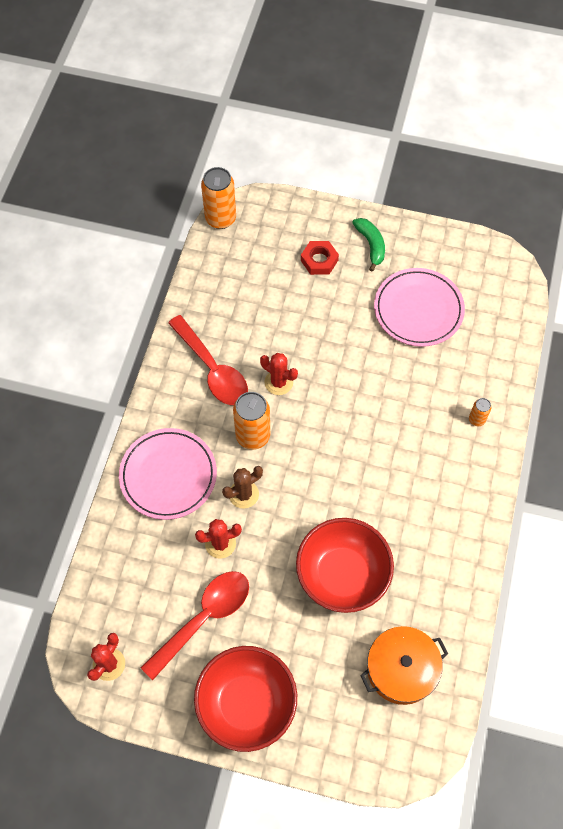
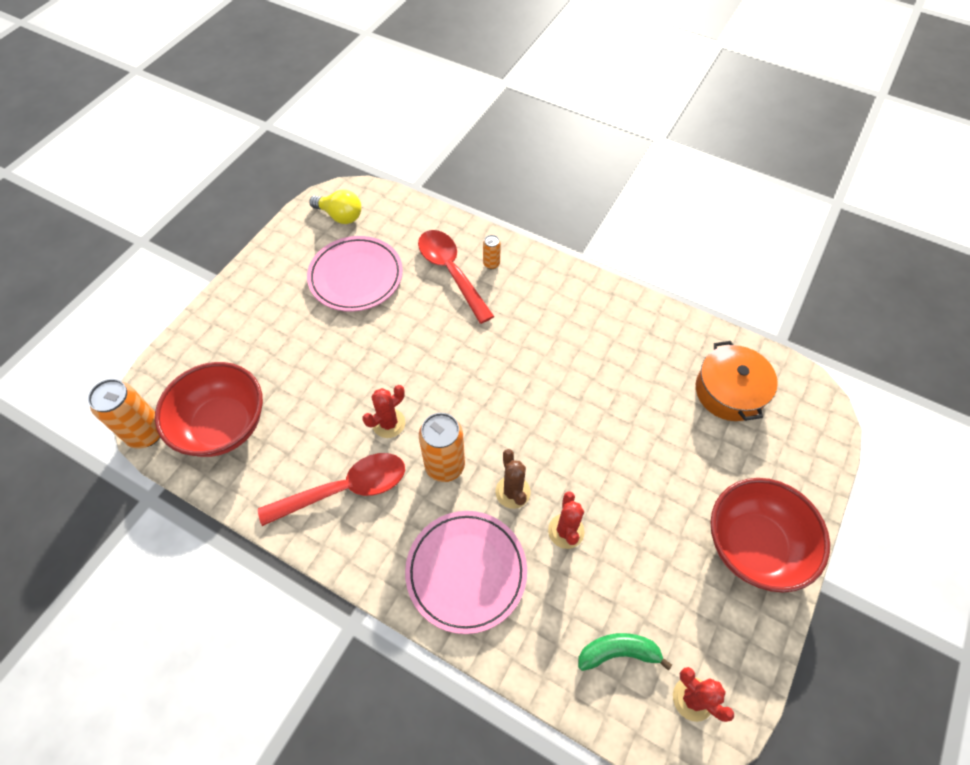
camera: 75 degrees left, 5 degrees down
(204, 618) = (651, 570): red spoon -> red spoon (451, 272)
(319, 260) = (256, 347): red nut -> none
(342, 575) = (625, 417): red bowl -> red bowl (223, 425)
(371, 245) = (262, 296): green banana -> green banana (618, 652)
(484, 273) = (340, 216): none -> yellow light bulb

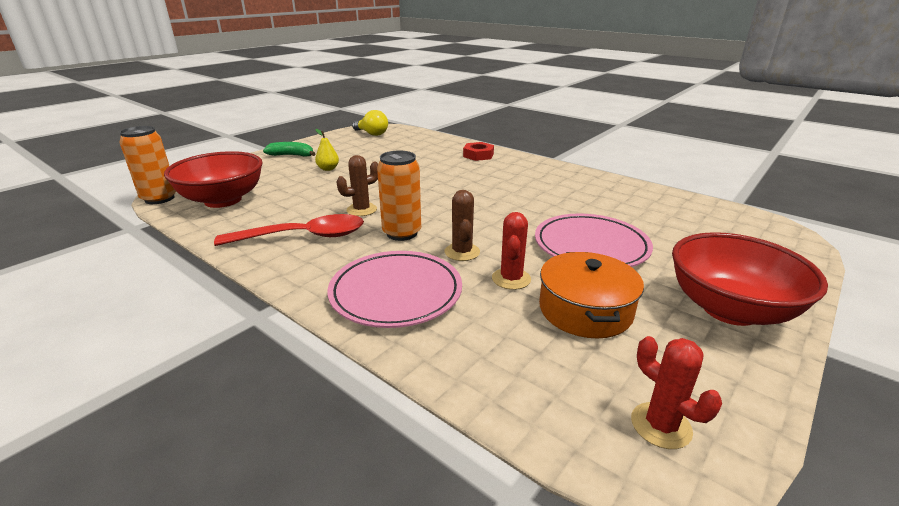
camera: 10 degrees right, 30 degrees down
(317, 328) = (328, 169): none -> yellow pear
(356, 277) = (370, 153): pink plate -> pink plate (591, 246)
(388, 423) = (361, 210): red cactus -> brown cactus
(451, 272) = (445, 156): red spoon -> none
(491, 264) = (478, 155): orange can -> red nut
(618, 652) = (558, 370): green banana -> green banana (292, 155)
(729, 391) = (688, 220): orange pot -> orange pot (585, 310)

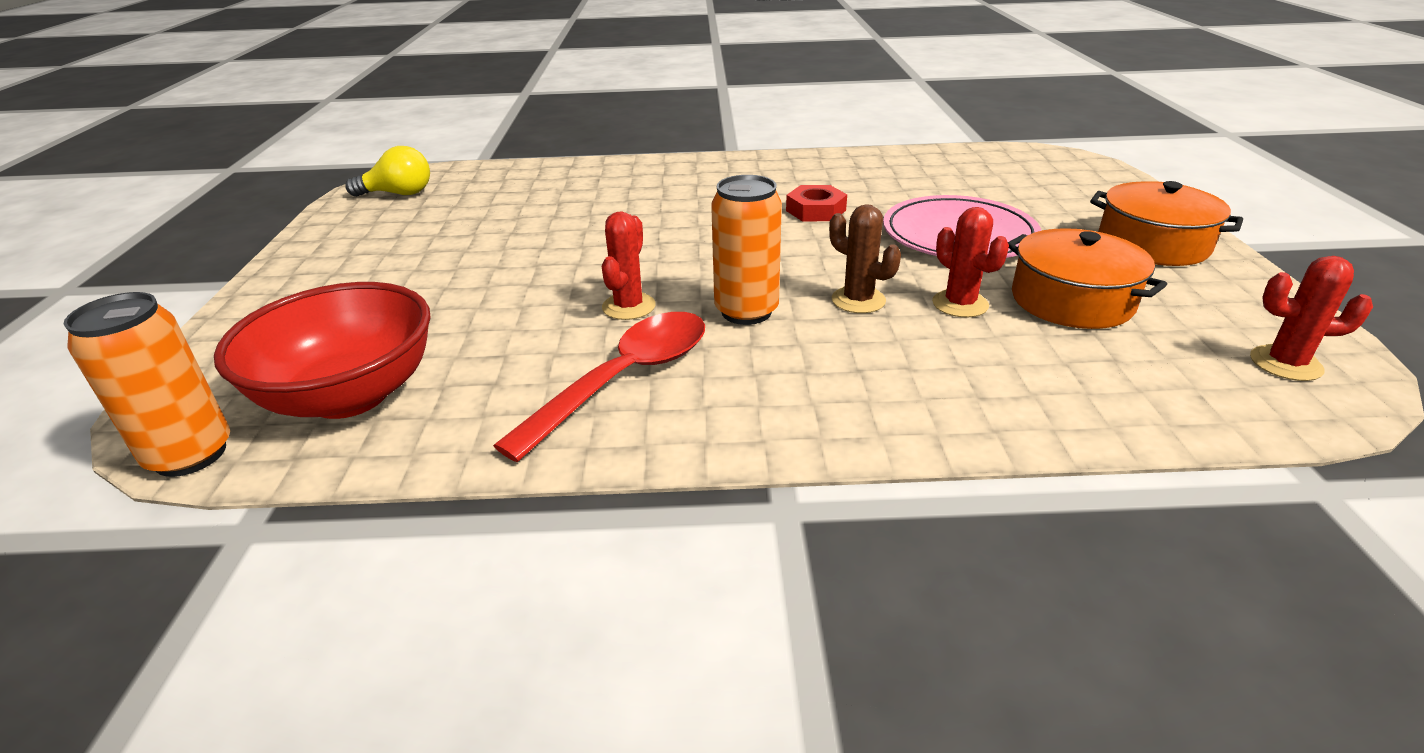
camera: 40 degrees left, 5 degrees up
(292, 155) = (319, 275): green banana -> none
(328, 169) = (441, 271): yellow pear -> none
(361, 210) = (628, 306): brown cactus -> red cactus
(396, 293) = (888, 381): pink plate -> none
(478, 155) = (633, 175): red nut -> red nut (815, 210)
(729, 309) = (1152, 244): red bowl -> orange pot

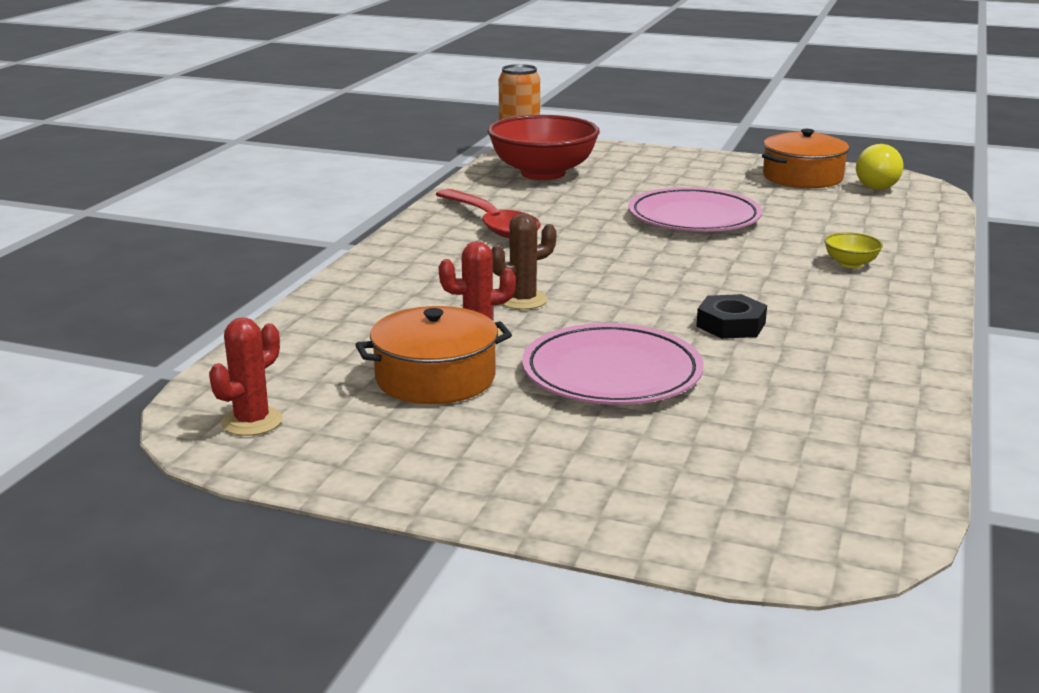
camera: 110 degrees right, 10 degrees down
(539, 259) = (694, 218): none -> pink plate
(628, 306) = (586, 234): red cactus -> none
(640, 187) = (850, 264): none -> yellow bowl
(746, 311) = (543, 264): orange can -> none
(815, 210) = (731, 325): red nut -> black nut
(1152, 244) = (499, 470): orange pot -> orange pot (802, 177)

